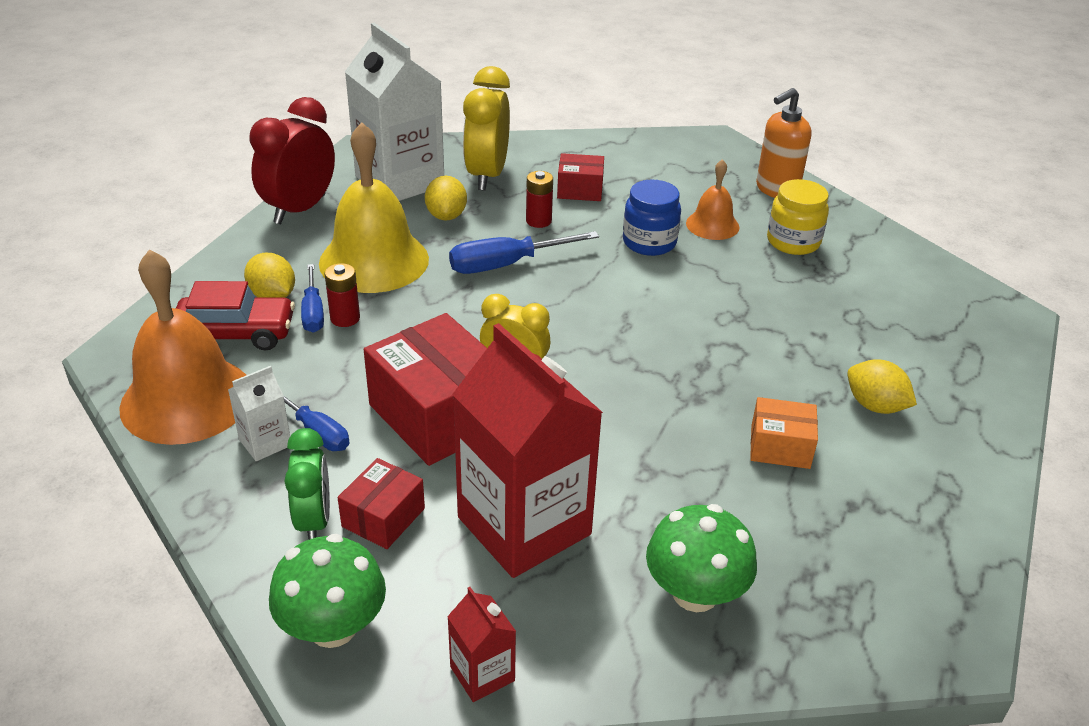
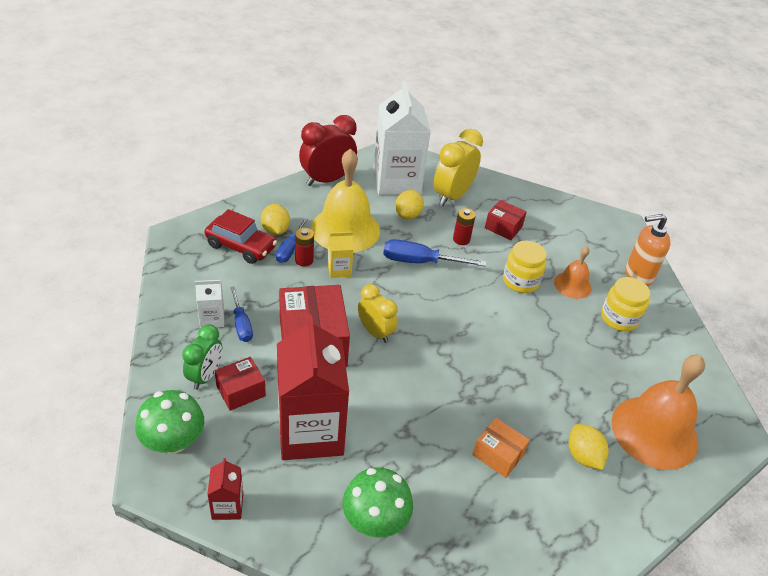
camera: 25 degrees right, 5 degrees up
(187, 399) = (191, 276): orange bell -> orange bell (654, 432)
(404, 312) = (339, 270): none -> yellow carton
(649, 242) = (520, 281): blue jar -> yellow jar

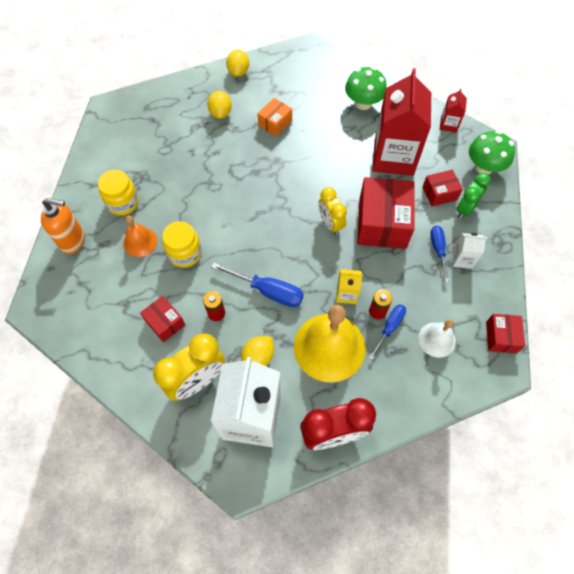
camera: 160 degrees left, 20 degrees up
(174, 256) = (501, 337): none -> red box
(241, 246) = (437, 339): red car -> white bell
(275, 230) = (401, 357): yellow lemon -> yellow lemon (238, 72)
(498, 454) = (275, 123): orange box -> orange box turned 75 degrees clockwise
(654, 432) = (163, 118): orange bell -> none

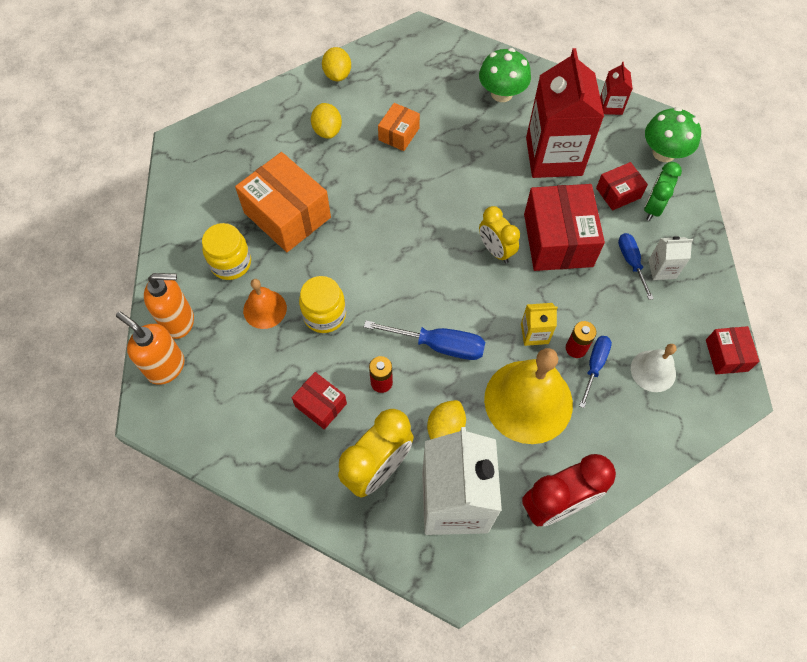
camera: 10 degrees left, 0 degrees up
(55, 274) = (165, 367): none -> orange soap dispenser
(174, 172) = (287, 215): none -> orange box

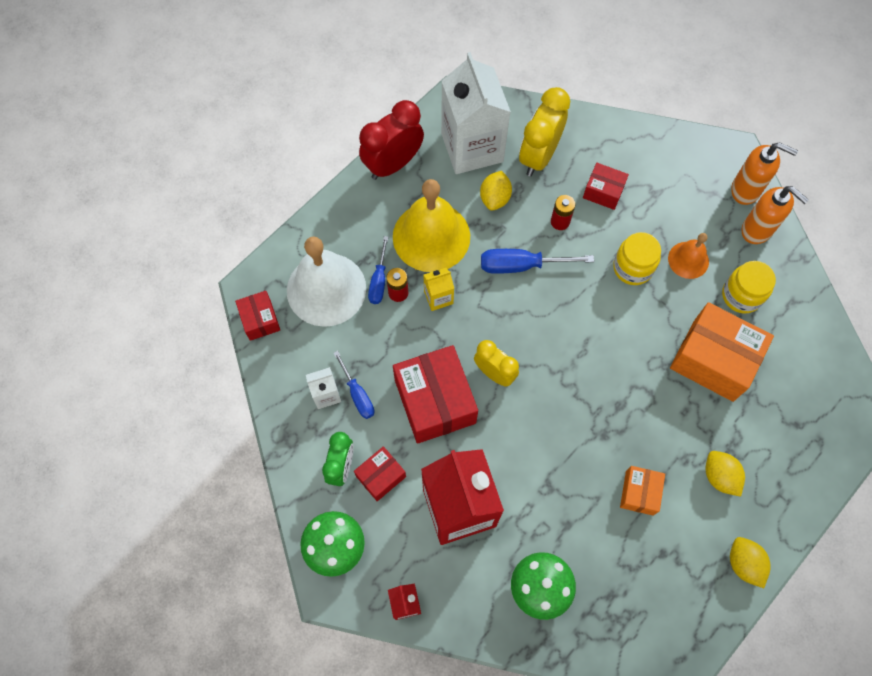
camera: 165 degrees right, 5 degrees up
(179, 321) = (757, 230): orange soap dispenser -> orange soap dispenser turned 120 degrees counterclockwise
(653, 371) = (326, 289): white bell -> white bell, size x1.92

